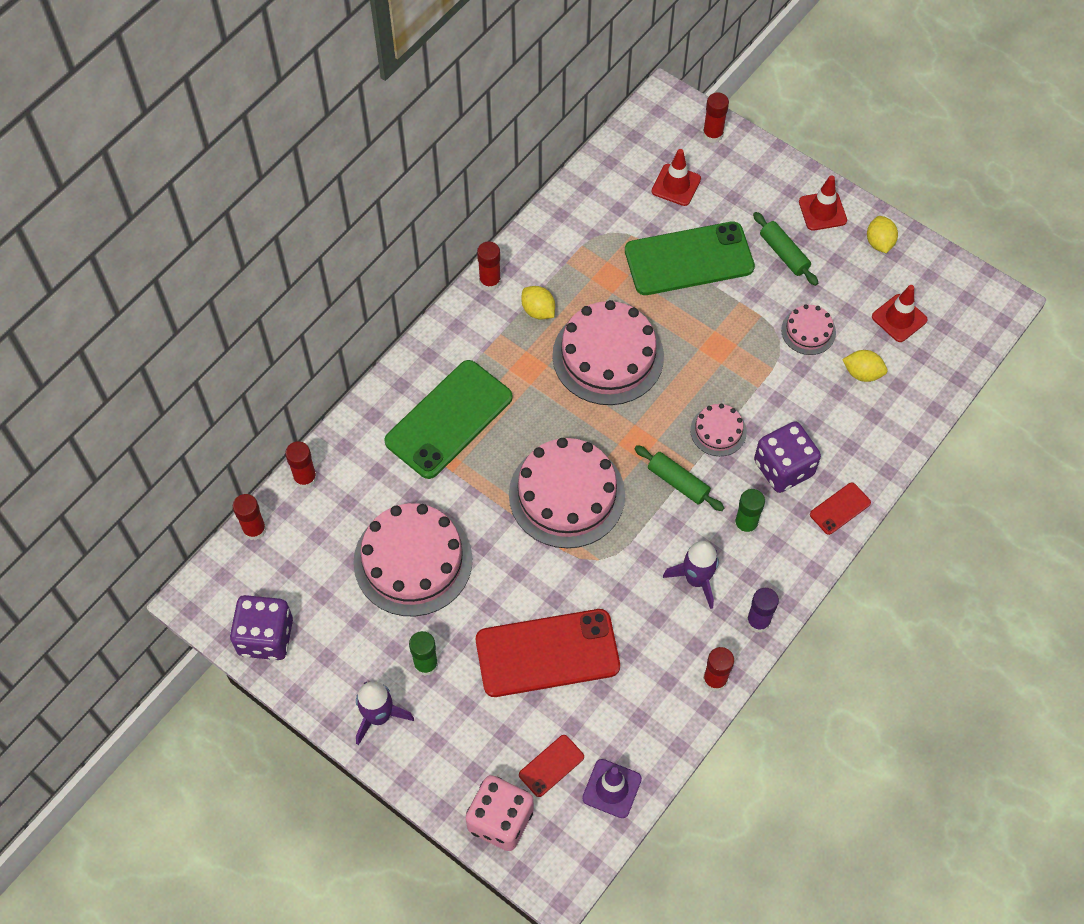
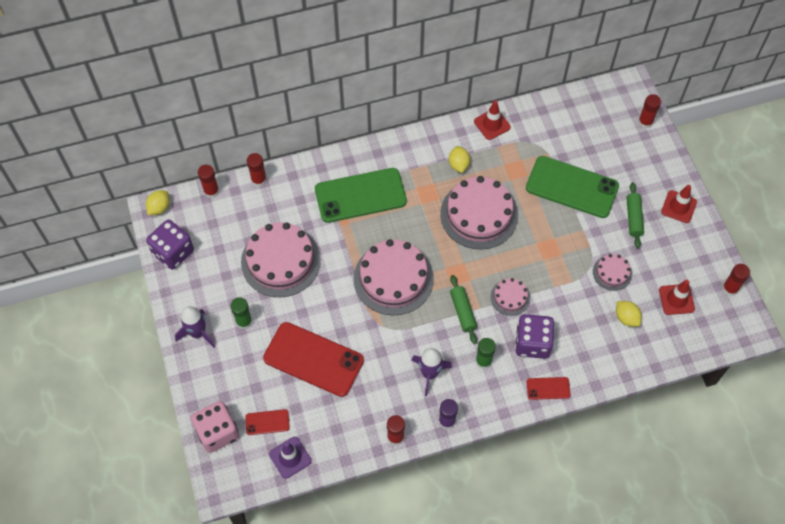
camera: 35 degrees right, 0 degrees up
(490, 281) = (444, 132): red glue stick -> red glue stick (730, 288)
(676, 185) = (598, 139): red traffic cone -> red traffic cone (492, 124)
(879, 242) = (700, 246): yellow lemon -> yellow lemon (159, 208)

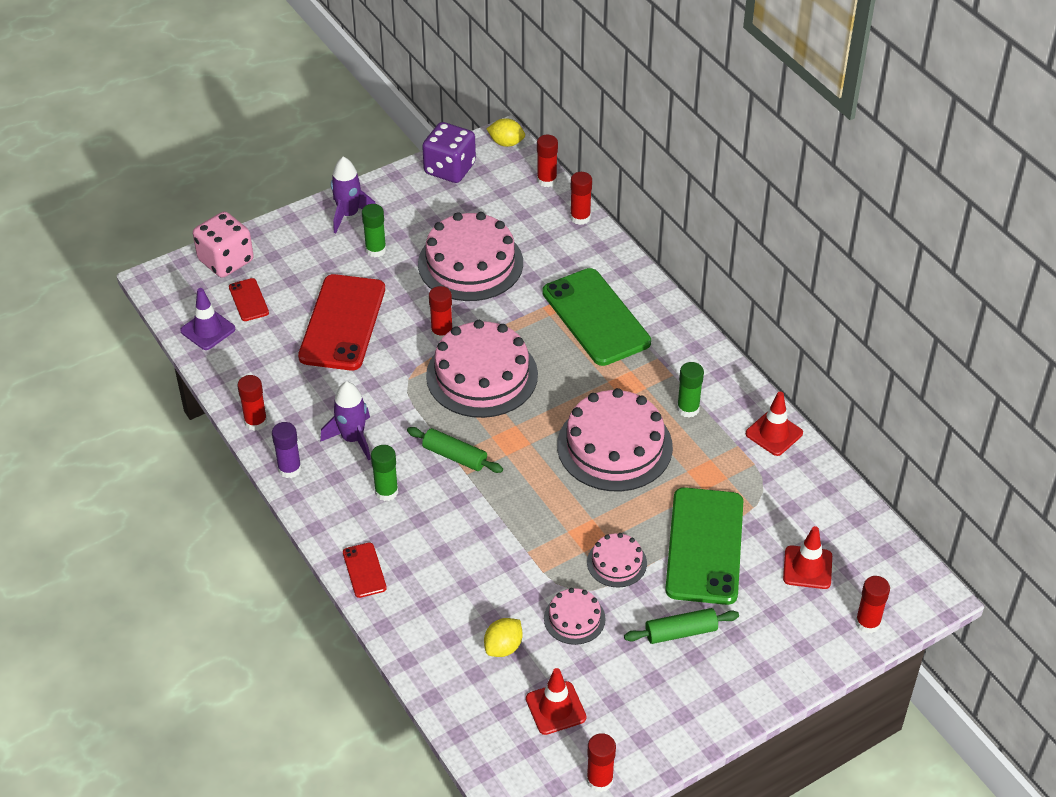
camera: 75 degrees right, 15 degrees down
(345, 295) = (442, 333): none -> red glue stick
(458, 165) = (688, 409): yellow lemon -> green glue stick
(463, 312) = (454, 456): green rolling pin -> green rolling pin turned 60 degrees clockwise
(510, 297) = (493, 504): pink cake -> pink cake (616, 562)
(532, 343) = (429, 541): purple dice -> none
(678, 207) = (725, 690): red traffic cone -> red traffic cone (807, 567)

